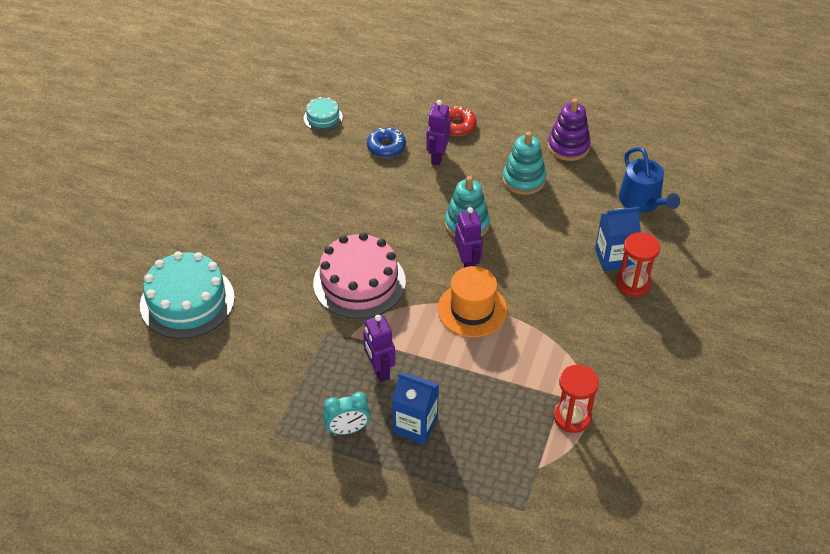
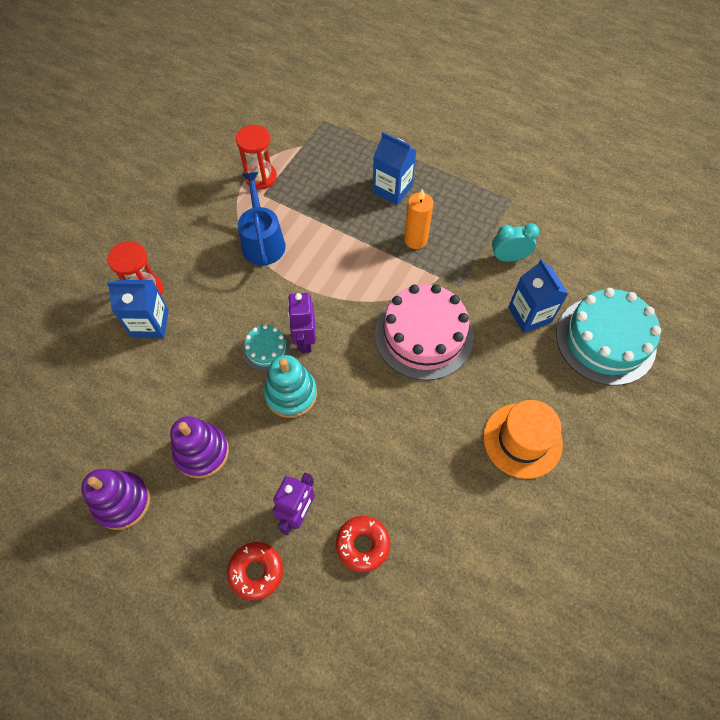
camera: 170 degrees left, 15 degrees up
(258, 313) = (529, 314): none -> blue carton
(323, 118) = (446, 626): turquoise cake -> turquoise cake (266, 349)
(347, 430) = (449, 193): turquoise clock -> turquoise clock (508, 257)
(379, 370) = (415, 240): purple robot -> orange candle
(386, 147) = (363, 544): blue donut -> red donut
(472, 309) = (315, 286): orange hat -> orange hat (522, 440)
(523, 180) = (202, 452): turquoise stacking toy -> purple stacking toy
(642, 201) = (78, 394): blue watering can -> blue watering can (262, 241)

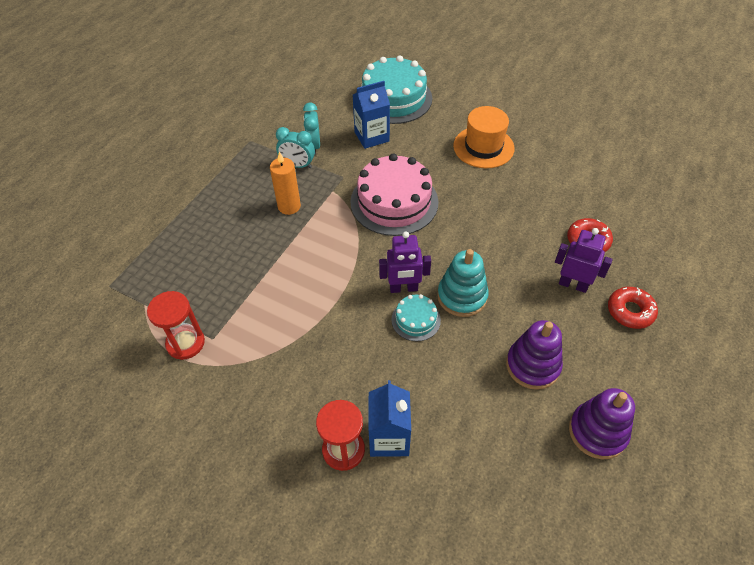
camera: 90 degrees left, 10 degrees down
(262, 241) = (280, 334): blue watering can -> none
(392, 189) = (223, 223): blue carton -> none
(476, 244) = (297, 165): none -> turquoise clock

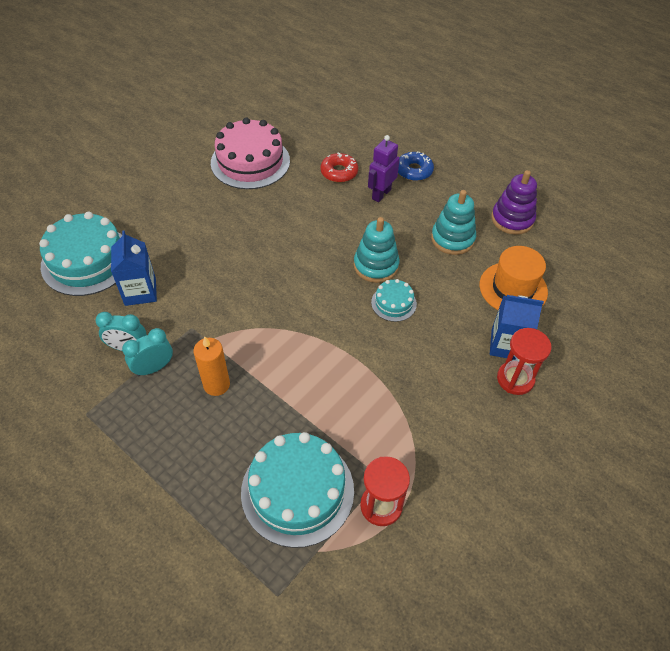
camera: 80 degrees left, 0 degrees up
(196, 281) = (297, 491): none -> turquoise cake
(297, 165) = (154, 368): turquoise clock -> turquoise clock turned 150 degrees counterclockwise
(394, 202) = (246, 291): pink cake -> pink cake (250, 162)
(403, 288) = (356, 305): purple robot -> none
(483, 147) = (200, 207): orange hat -> orange hat (513, 288)
(532, 365) = (452, 239): purple stacking toy -> turquoise stacking toy
(630, 311) = (414, 171): red donut -> blue donut

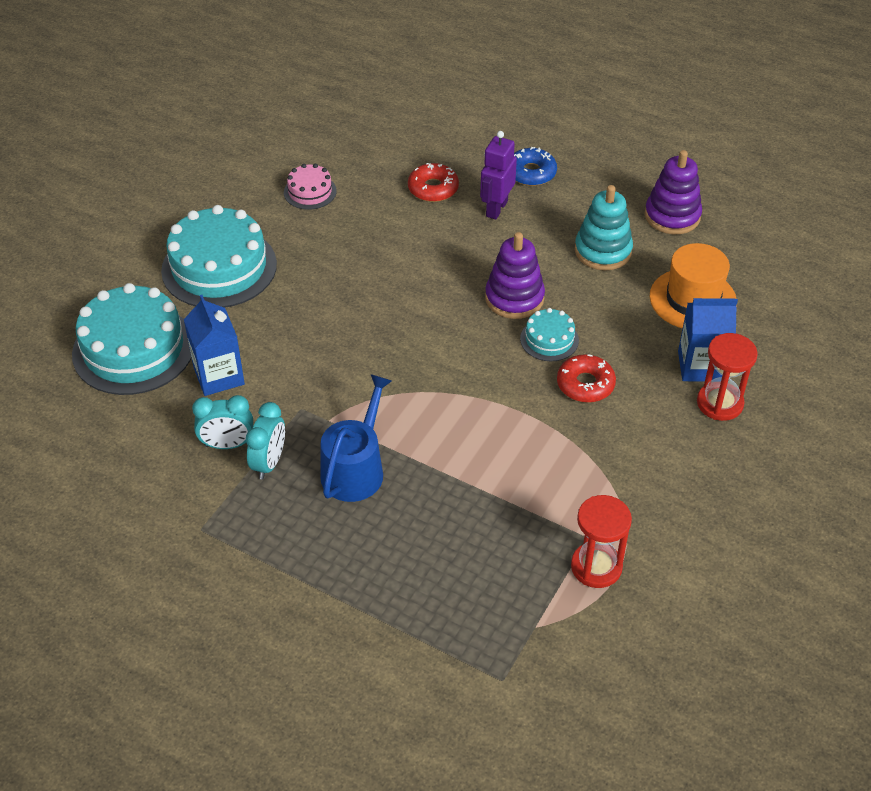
camera: 10 degrees left, 5 degrees down
(154, 368) = (269, 463): turquoise clock -> turquoise clock turned 150 degrees clockwise
(216, 384) = (355, 469): orange candle -> blue watering can
(250, 162) = (310, 192): pink cake -> pink cake, size x0.49
(297, 491) = (492, 568): turquoise cake -> turquoise cake (219, 267)
(376, 265) = (514, 298): turquoise stacking toy -> purple stacking toy
(412, 345) = (585, 384): none -> red donut

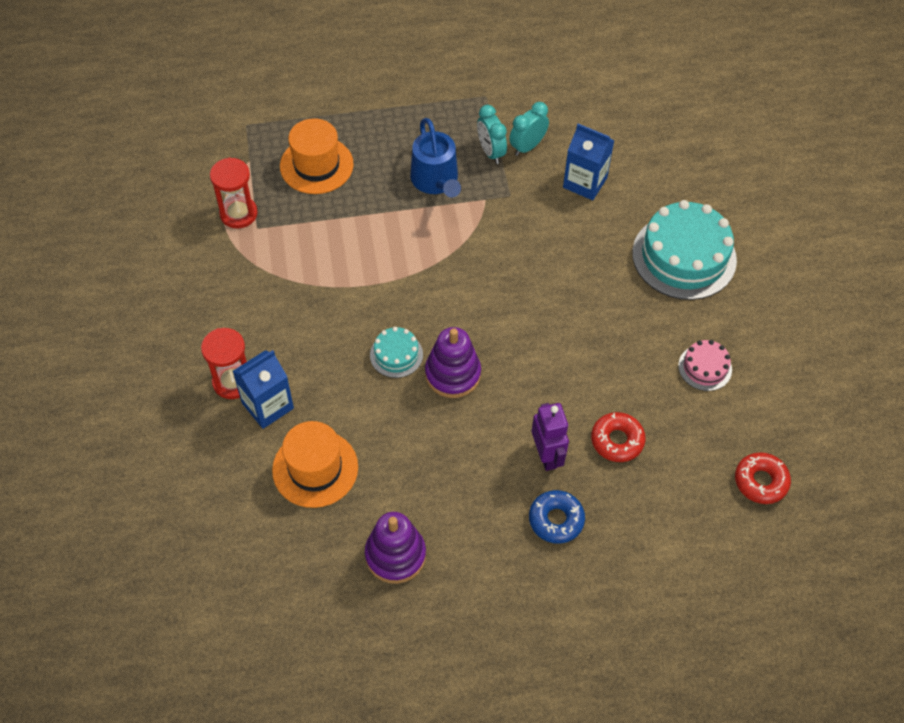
camera: 140 degrees right, 10 degrees up
(133, 349) = (658, 165): turquoise cake -> none
(464, 569) = (316, 165): none -> orange hat
(585, 384) = (340, 334): red donut -> red donut (760, 481)
(603, 251) = (423, 470): turquoise stacking toy -> none

